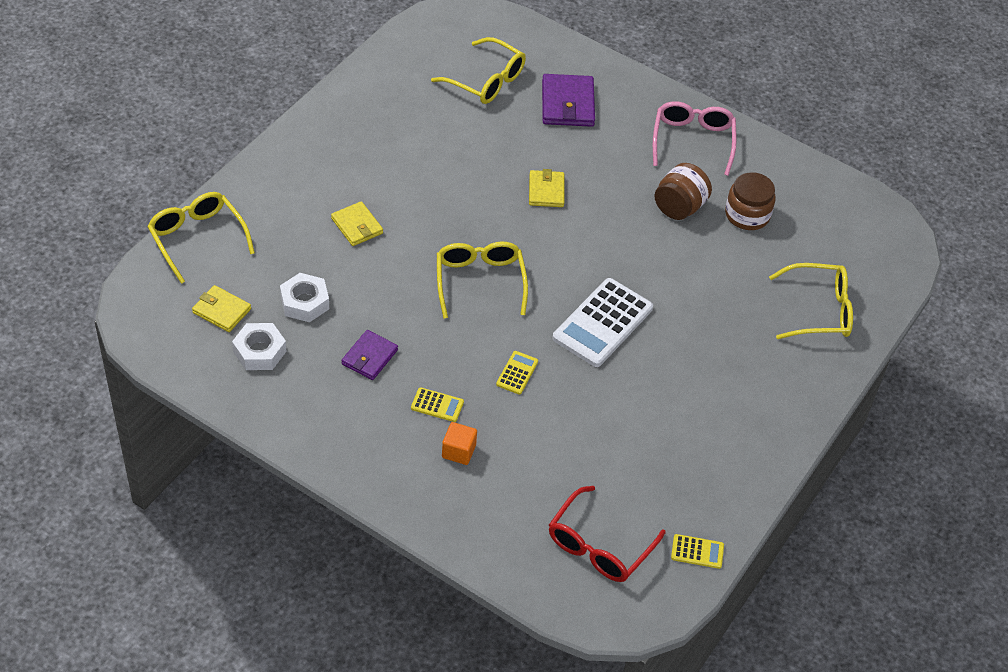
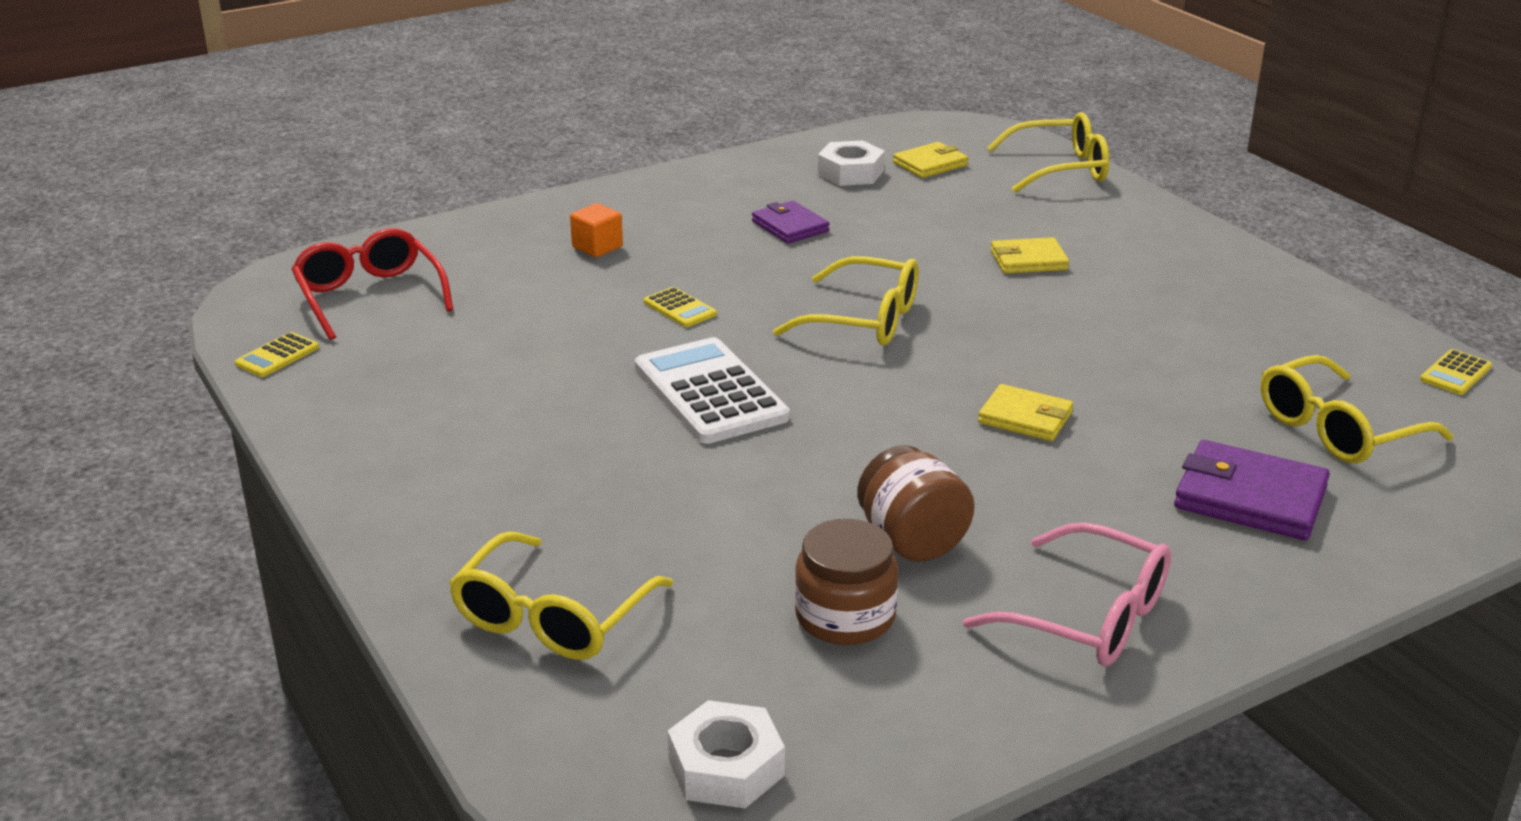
camera: 120 degrees right, 20 degrees down
(305, 302) = (910, 207): white nut -> white nut (726, 767)
(437, 405) = (678, 249): yellow calculator -> yellow calculator (1455, 373)

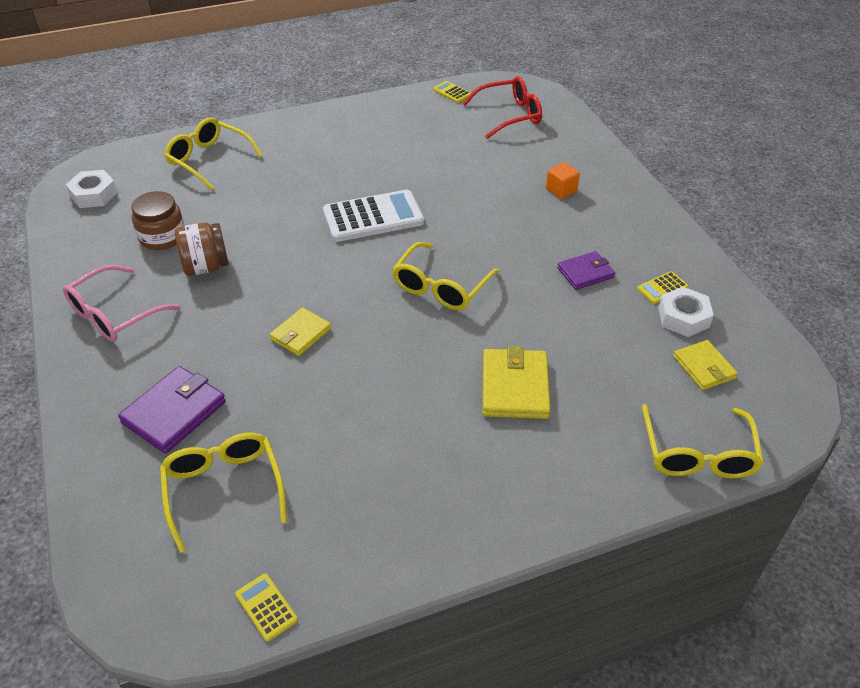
camera: 100 degrees right, 15 degrees up
(679, 308) = (473, 215): yellow calculator -> yellow calculator (662, 288)
(1028, 260) = (515, 387): yellow wallet -> yellow wallet, size x1.55

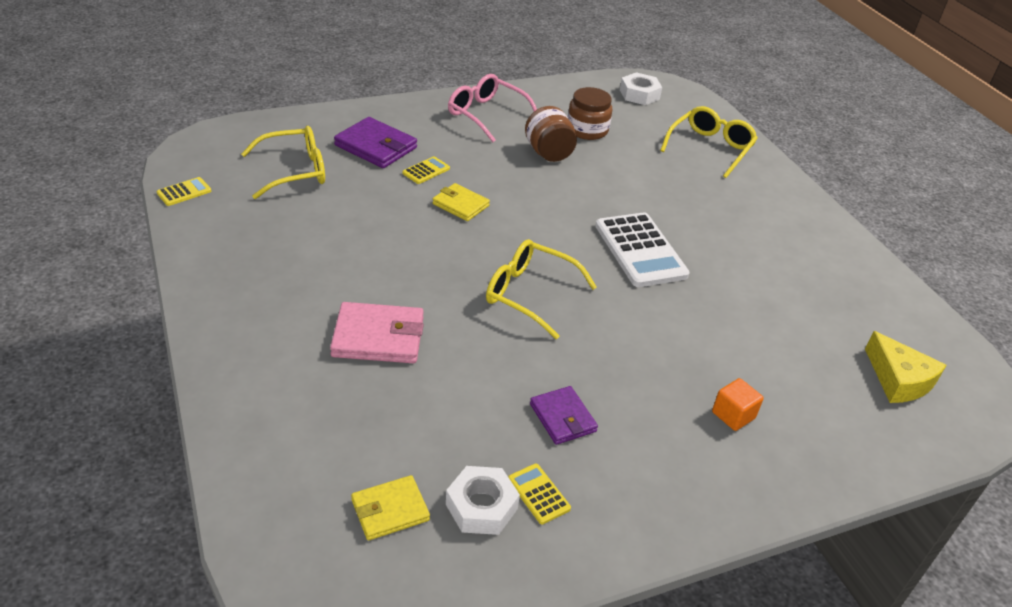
camera: 85 degrees right, 5 degrees down
(452, 92) = (929, 326): yellow calculator -> yellow calculator (426, 171)
(509, 115) = (899, 380): red glasses -> yellow cheese
(515, 387) = (378, 337): yellow wallet -> pink wallet
(698, 454) = (258, 475): yellow glasses -> none

